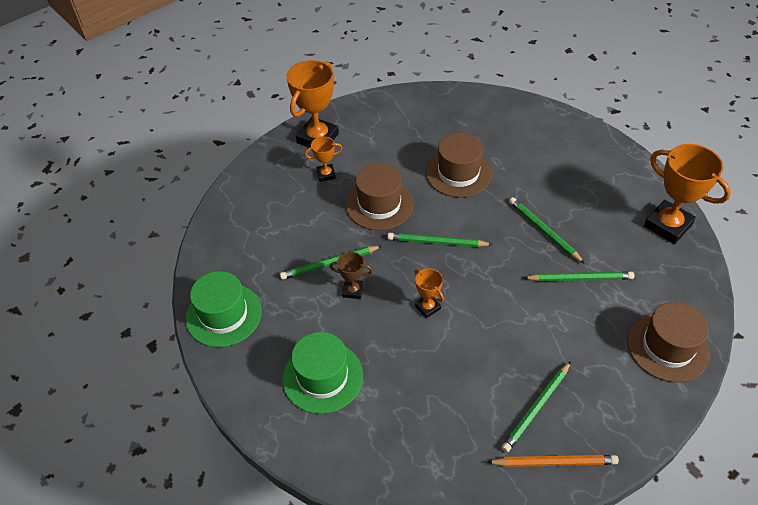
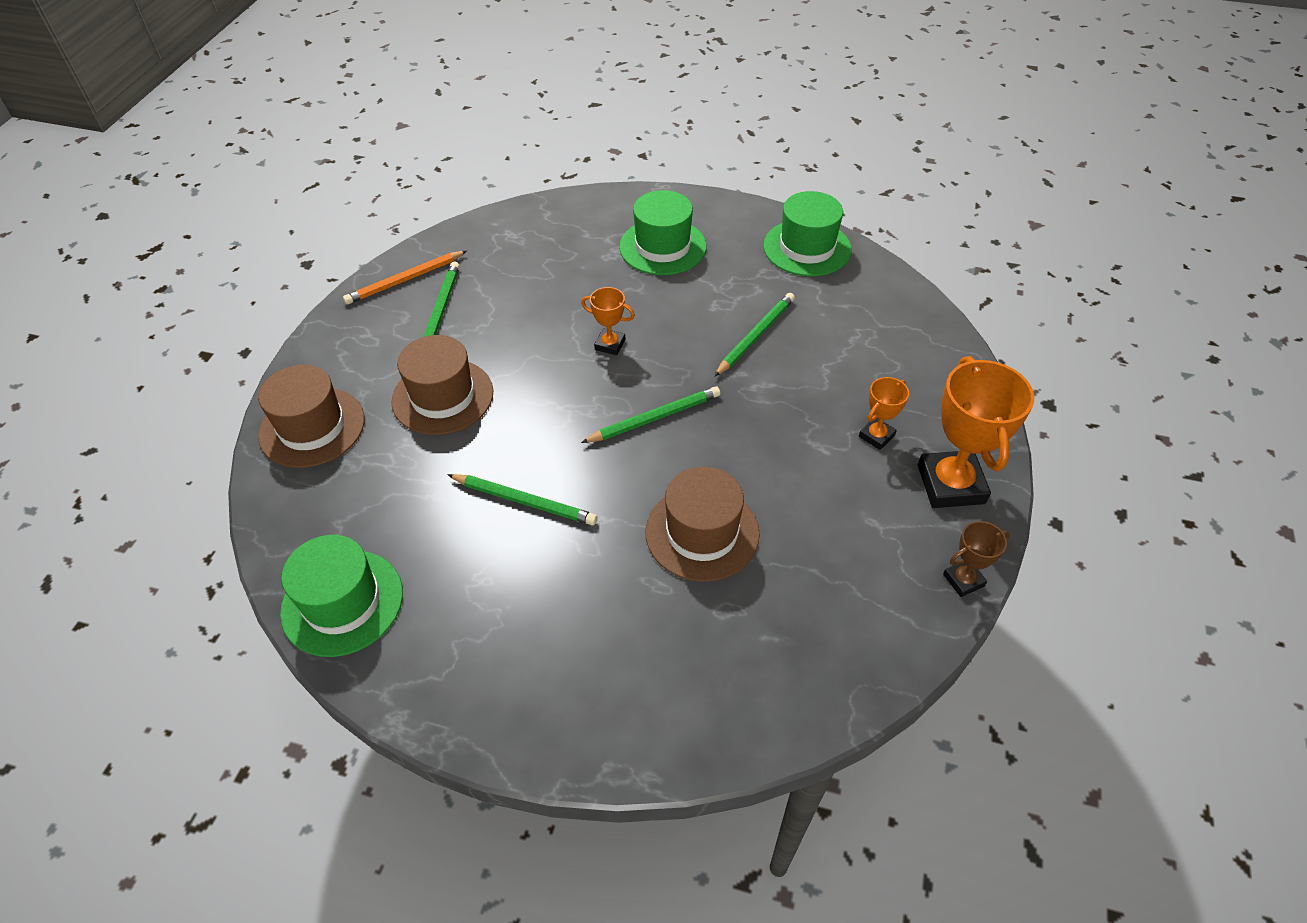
camera: 145 degrees right, 0 degrees up
(353, 290) = (704, 323): brown trophy -> brown trophy (963, 580)
(379, 204) = (767, 430): brown hat -> brown hat (443, 397)
(580, 278) = (447, 458): green pencil -> none
(667, 225) = (342, 602): orange trophy -> green hat

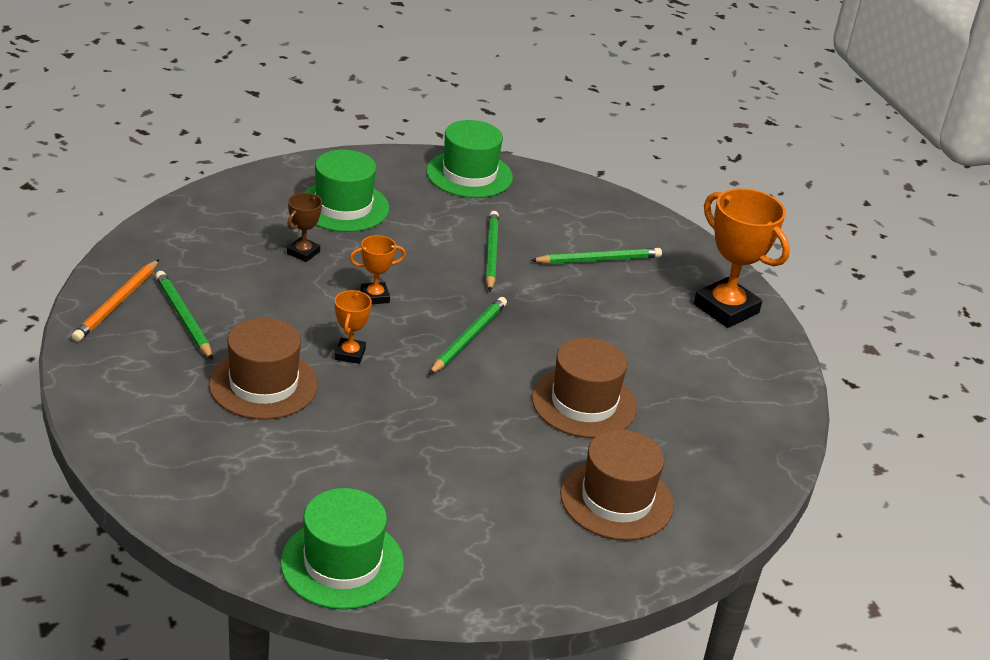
camera: 40 degrees left, 15 degrees down
(312, 427) = (160, 451): brown hat -> brown hat (616, 500)
(524, 501) = (422, 434): green pencil -> green pencil (598, 260)
(876, 436) = (648, 294): orange trophy -> orange trophy (350, 354)
(963, 580) = (786, 365): brown trophy -> brown trophy (303, 252)

